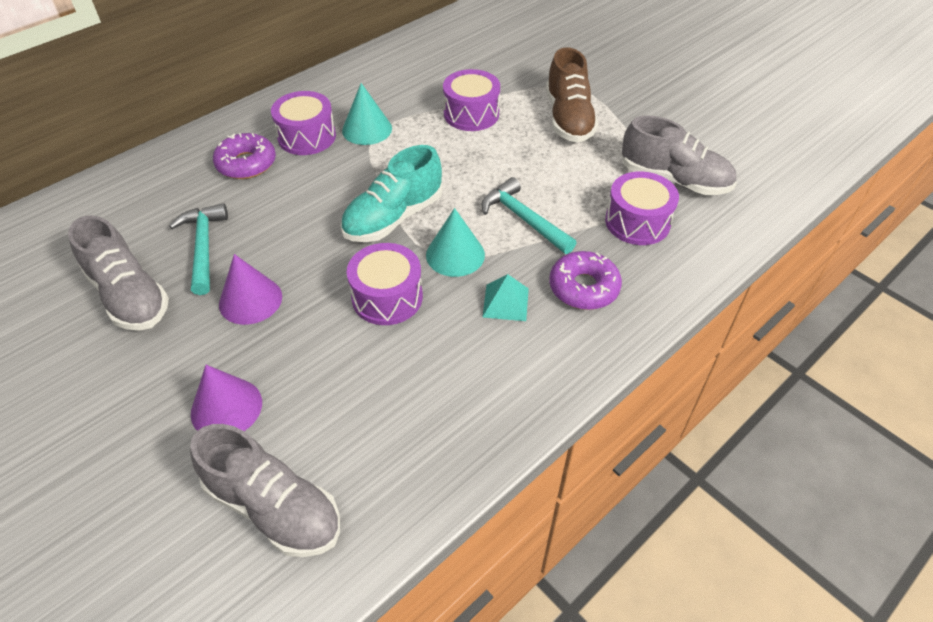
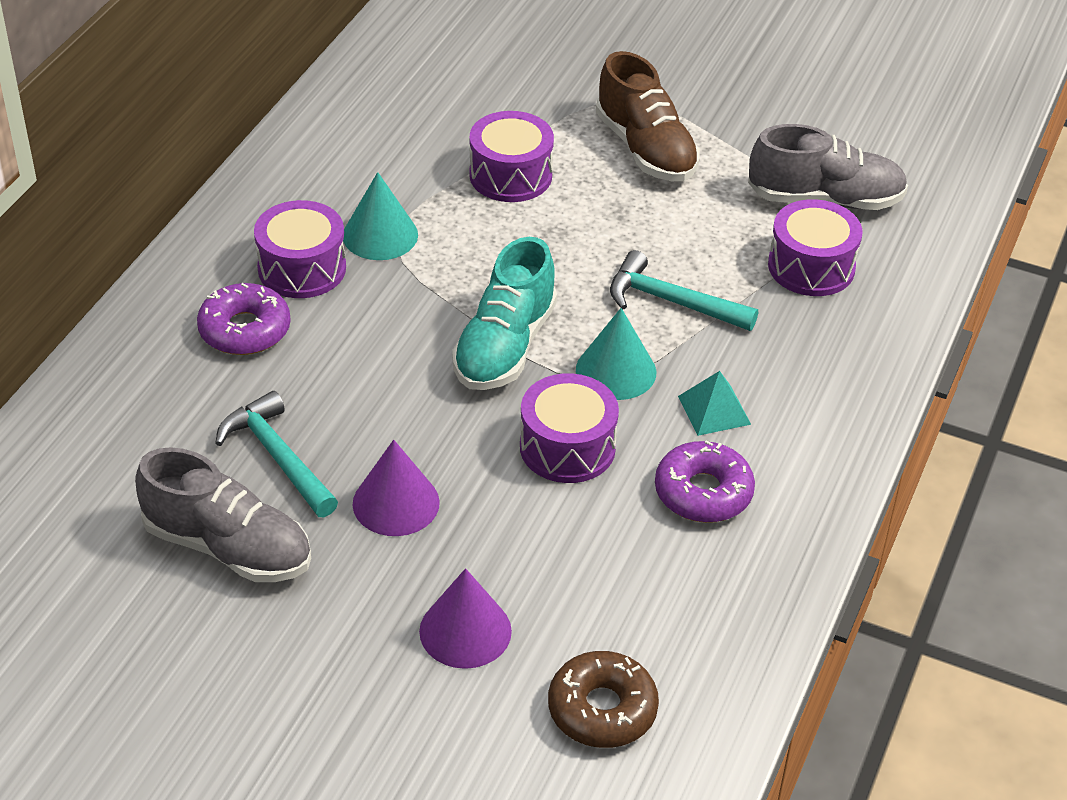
camera: 25 degrees left, 5 degrees down
(274, 507) = (602, 709): grey shoe -> brown donut
(583, 287) = (794, 365): purple donut -> purple donut (703, 492)

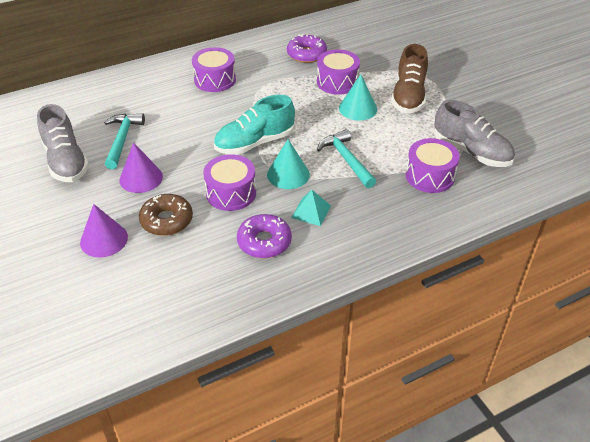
camera: 40 degrees right, 0 degrees up
(245, 330) = (168, 91): purple donut -> purple donut (306, 54)
(380, 235) = (258, 81): turquoise cone -> turquoise cone (358, 108)
(602, 709) = (113, 303): brown donut -> brown donut (167, 220)

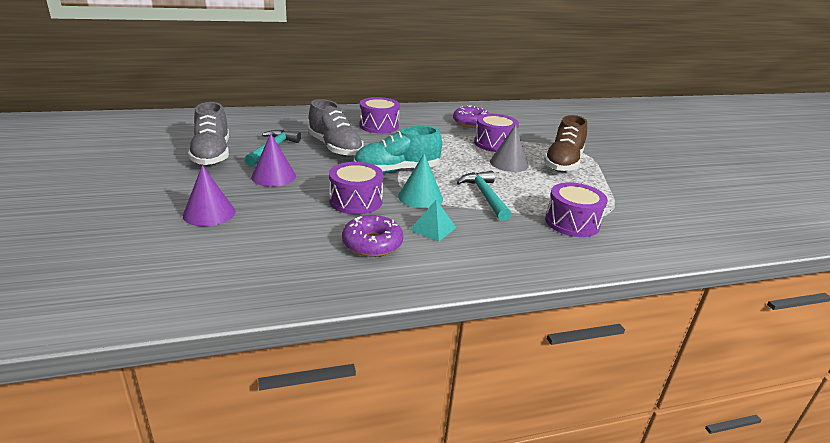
camera: 10 degrees right, 15 degrees down
(167, 220) = (280, 210): brown donut -> none
(358, 108) = (509, 163): turquoise cone -> grey cone
(471, 152) = (622, 211): grey shoe -> grey shoe (335, 148)

